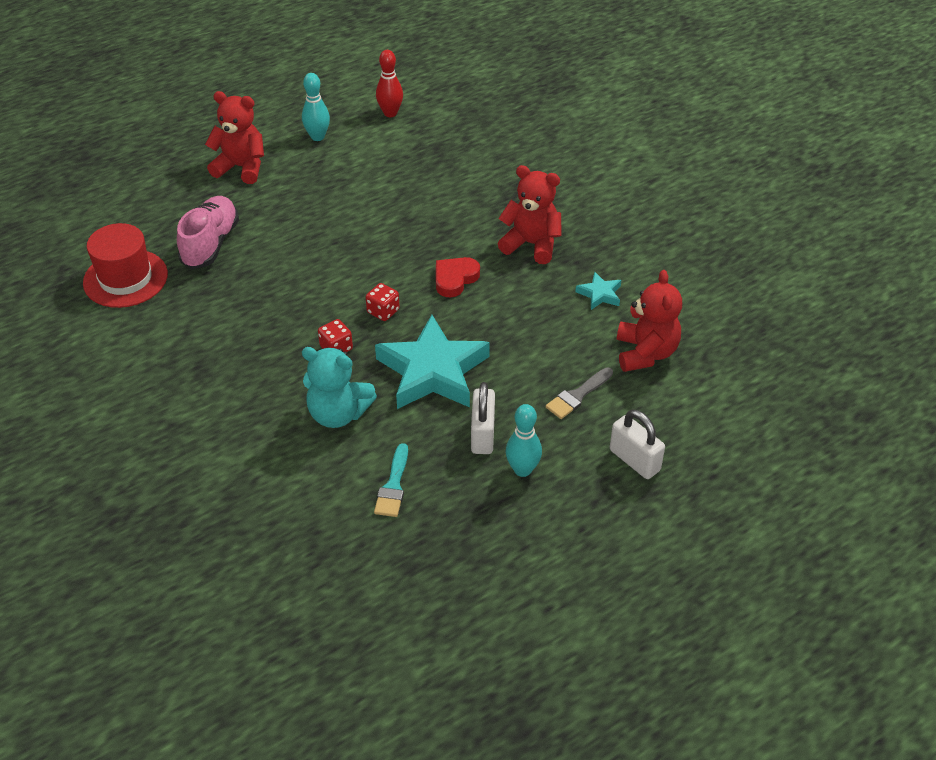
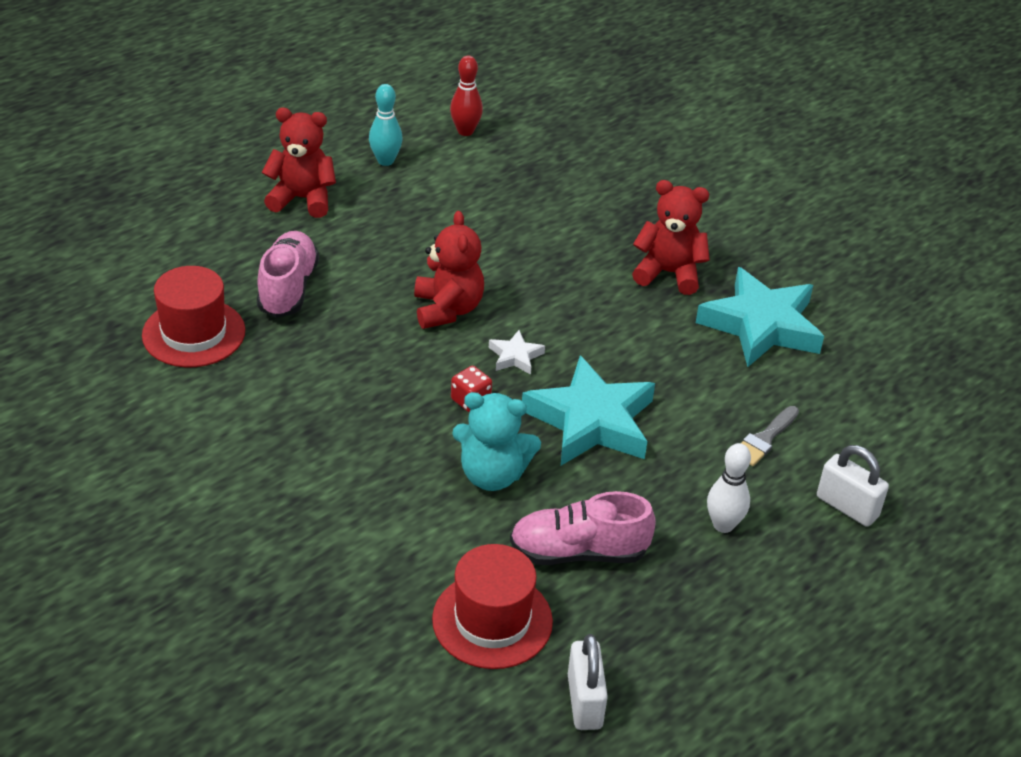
camera: 10 degrees left, 5 degrees down
(306, 540) = (492, 620): none -> red hat
(383, 311) = (515, 356): red dice -> white star
(393, 485) = (578, 552): turquoise brush -> pink shoe
(455, 279) = (590, 316): red heart -> none
(482, 434) = (667, 489): white padlock -> white padlock (584, 701)
(522, 469) = (723, 525): turquoise bowling pin -> white bowling pin
(599, 294) = (761, 325): turquoise star -> turquoise star, size x2.30
(645, 353) = (829, 388): red teddy bear -> red teddy bear (447, 309)

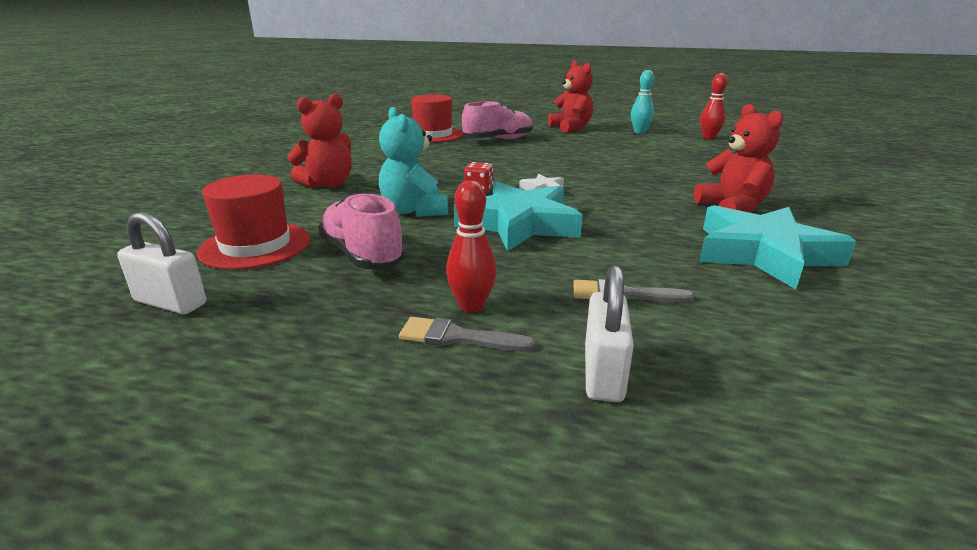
camera: 60 degrees right, 15 degrees down
(447, 309) = (551, 167): red teddy bear -> red teddy bear (328, 184)
(584, 701) = (170, 303): white padlock -> white padlock turned 60 degrees clockwise
(723, 525) = (472, 306): white bowling pin -> red bowling pin
(761, 552) = (458, 337): none -> grey brush

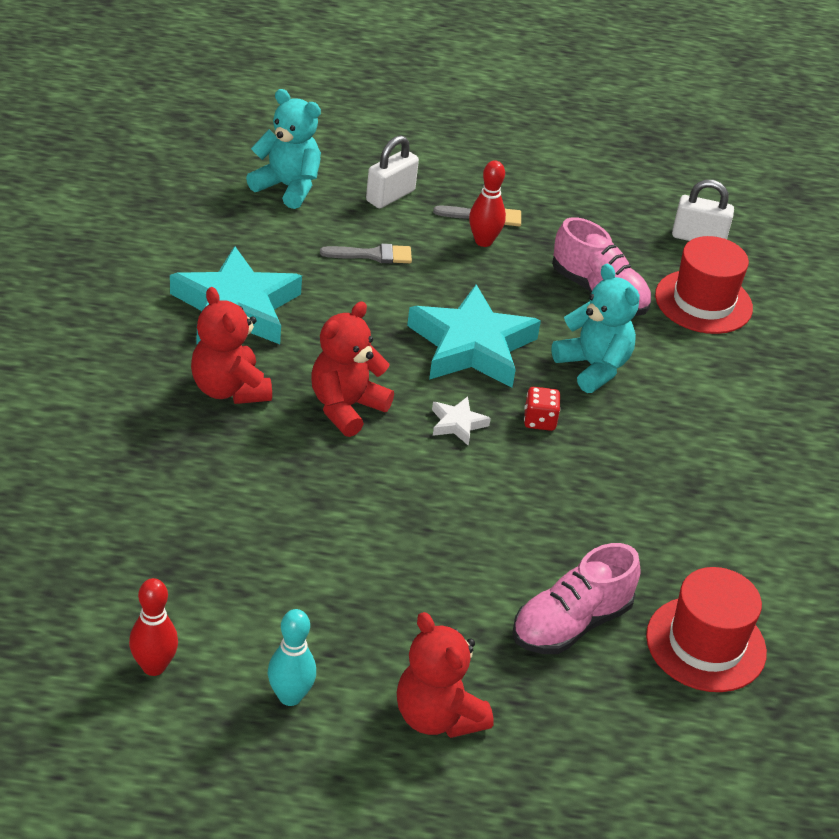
camera: 165 degrees right, 15 degrees up
(328, 184) = (736, 425): red teddy bear -> red teddy bear (346, 407)
(603, 373) = (390, 196): white padlock -> white padlock turned 45 degrees clockwise
(788, 395) = (287, 187): none -> turquoise teddy bear

